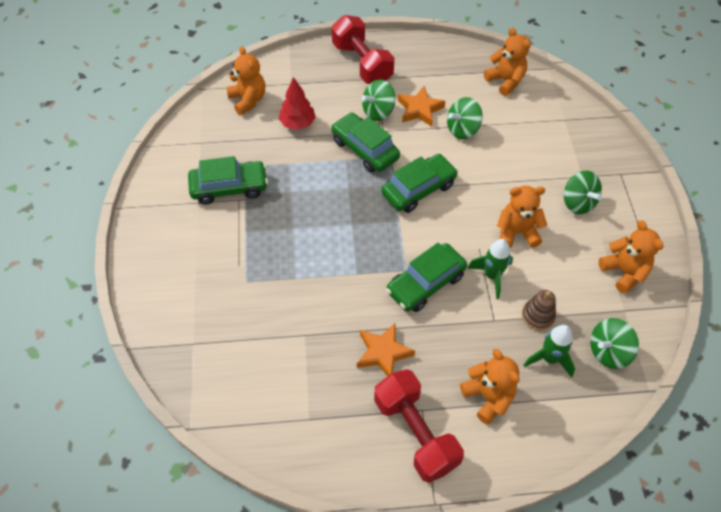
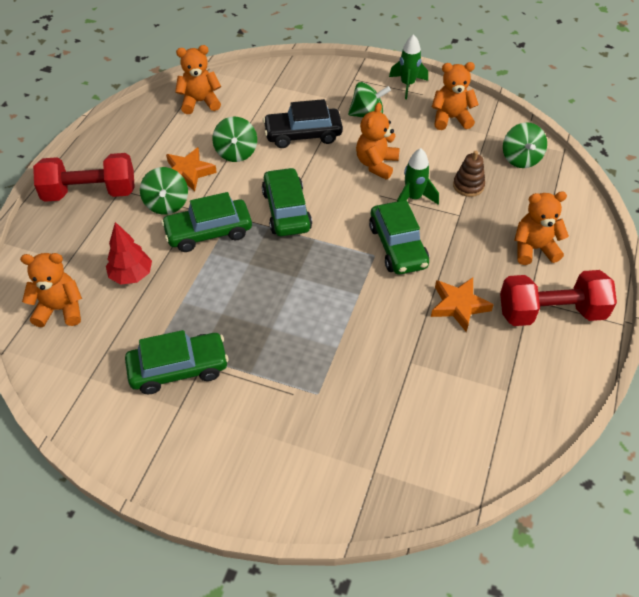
camera: 65 degrees left, 5 degrees down
(229, 187) = (178, 369): green car -> green car turned 60 degrees clockwise
(516, 165) = (303, 135): none -> black car
(549, 359) = (512, 195): green rocket -> green rocket (407, 85)

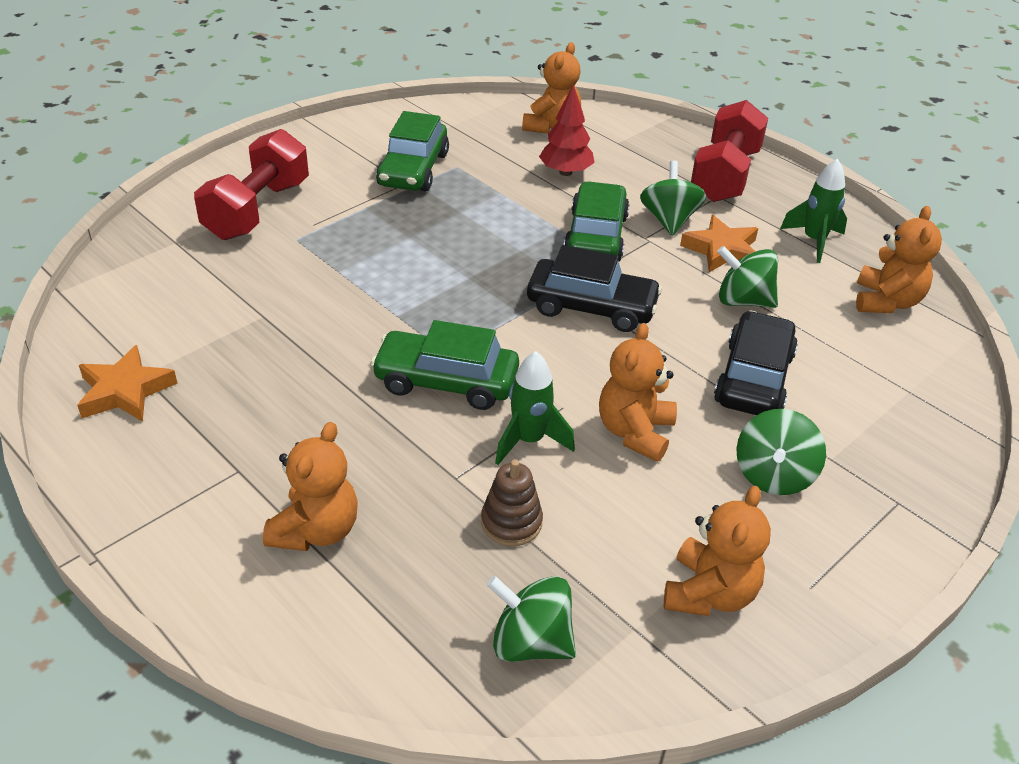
camera: 115 degrees right, 10 degrees down
(167, 204) = (669, 220): green spinning top -> green spinning top turned 75 degrees clockwise
(286, 210) = (591, 307): green car -> black car
(376, 164) = (635, 432): orange teddy bear -> orange teddy bear turned 120 degrees counterclockwise
(407, 85) = (850, 576): green rocket -> green rocket (814, 241)
(458, 306) = (297, 393): orange star -> orange star (125, 391)
(551, 312) = (195, 480): red dumbbell -> red dumbbell (257, 210)

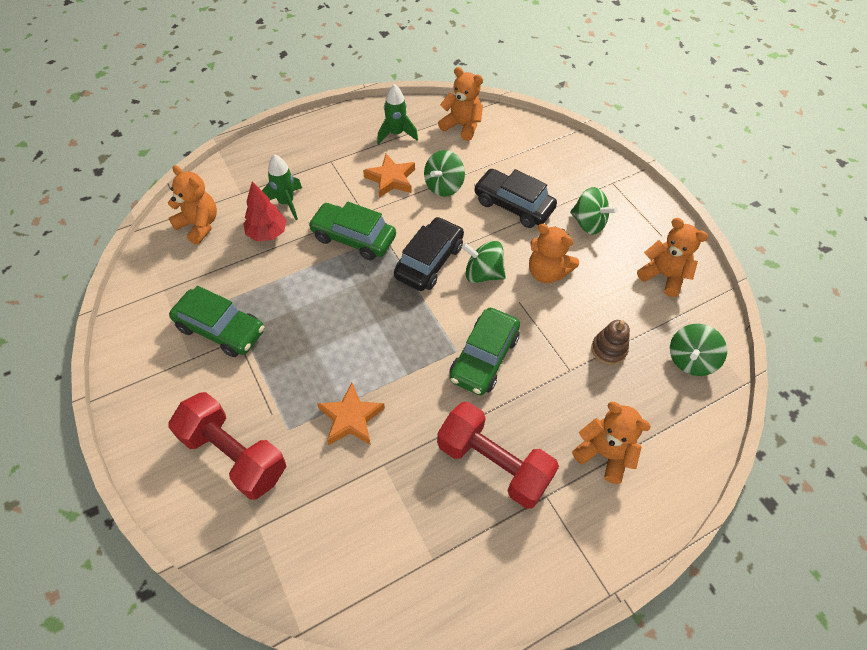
camera: 75 degrees left, 15 degrees up
(125, 391) = (449, 573): orange star -> orange star (351, 418)
(529, 440) = (545, 325): green rocket -> green rocket (286, 203)
(669, 220) = (349, 194): green spinning top -> green spinning top (482, 274)
(724, 175) = (308, 150): red dumbbell -> red dumbbell (493, 464)

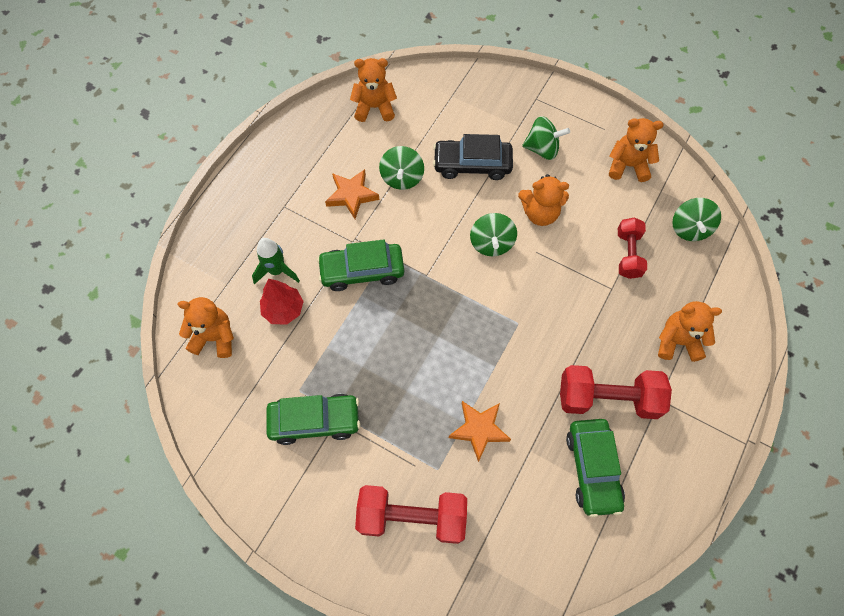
camera: 30 degrees left, 10 degrees up
(396, 134) = (322, 147): green rocket -> none
(429, 261) = (441, 256): black car -> none
(482, 274) = (491, 243): green spinning top -> green spinning top turned 75 degrees counterclockwise
(484, 358) = (543, 317): green car -> green car (592, 469)
(608, 349) = (628, 254): brown stacking toy -> red dumbbell

